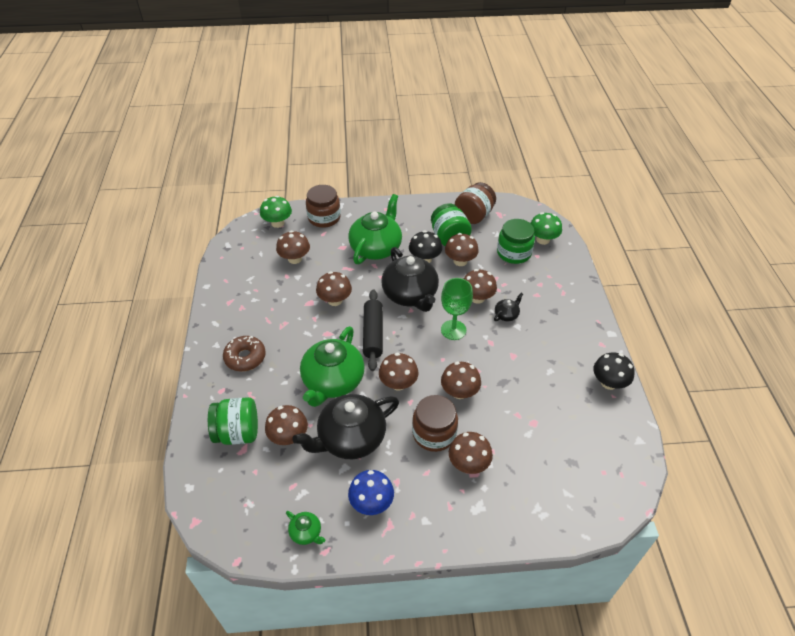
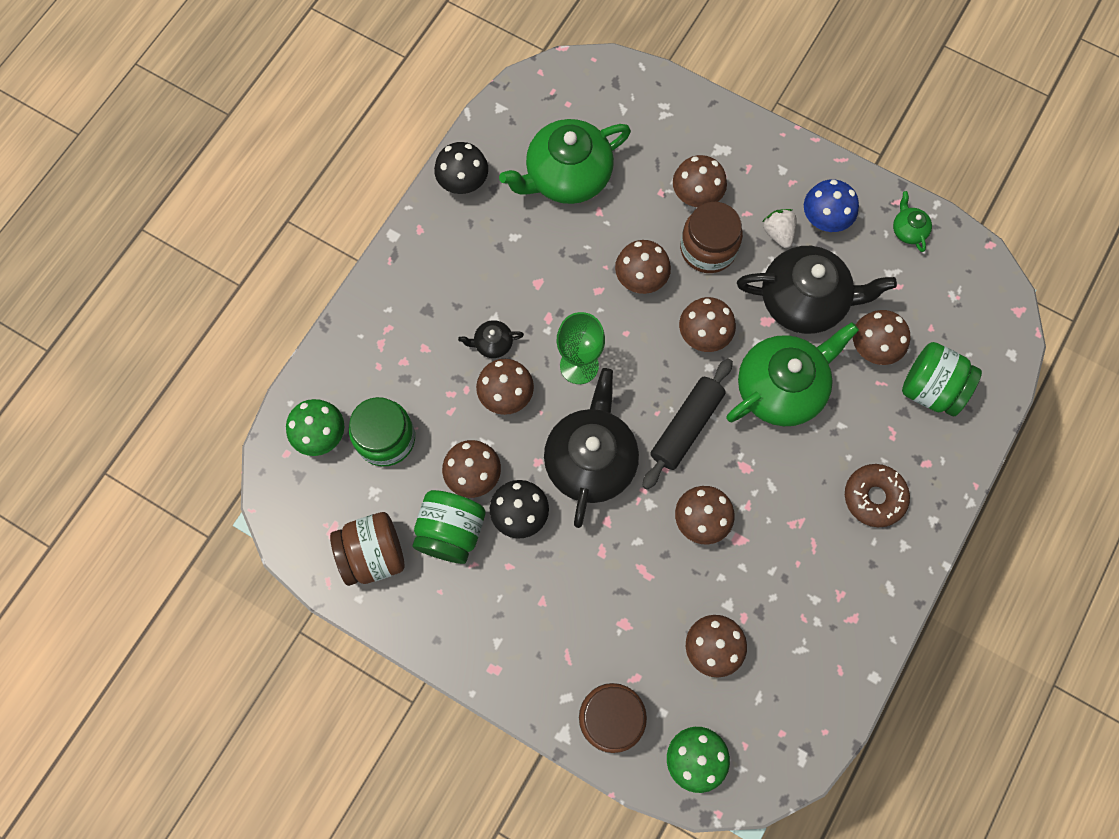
camera: 145 degrees left, 25 degrees up
(376, 248) = (574, 586): green teapot -> green teapot (567, 176)
(396, 472) = (778, 233): none -> white strawberry

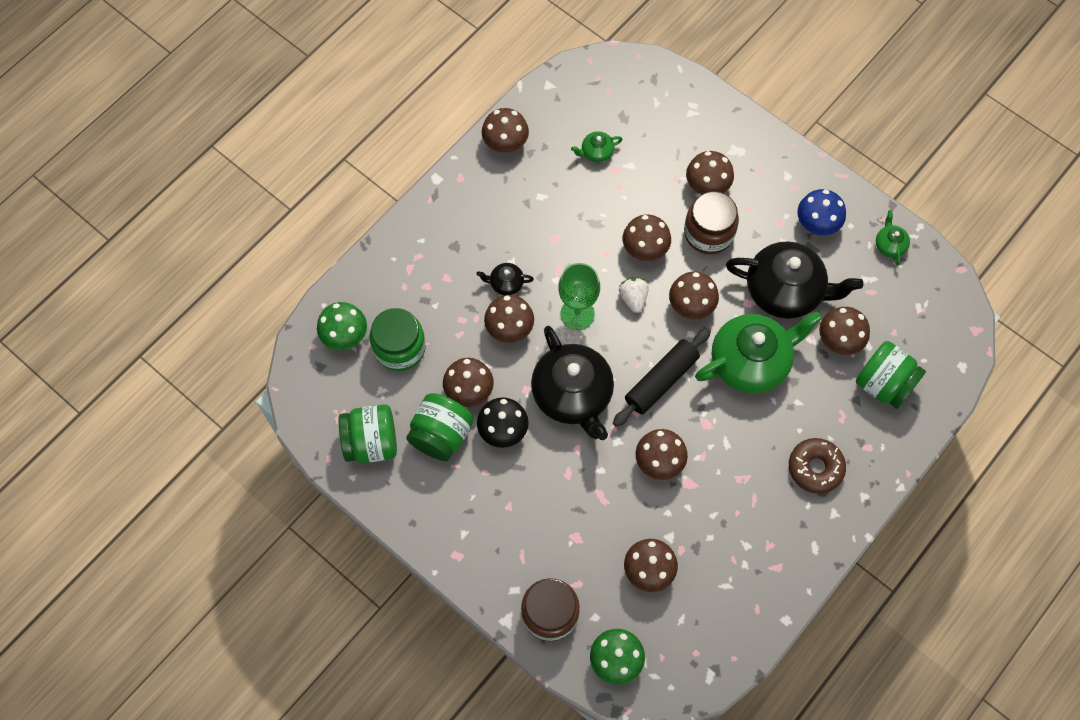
camera: 10 degrees right, 5 degrees down
(373, 554) = (371, 442): brown jar -> green jar
(463, 182) = (505, 143): black mushroom -> brown mushroom
(567, 176) = (596, 152): green teapot -> green teapot, size x0.43
(591, 460) = (573, 395): black teapot -> black teapot turned 135 degrees clockwise
(778, 233) = (773, 229): white strawberry -> white strawberry (633, 298)

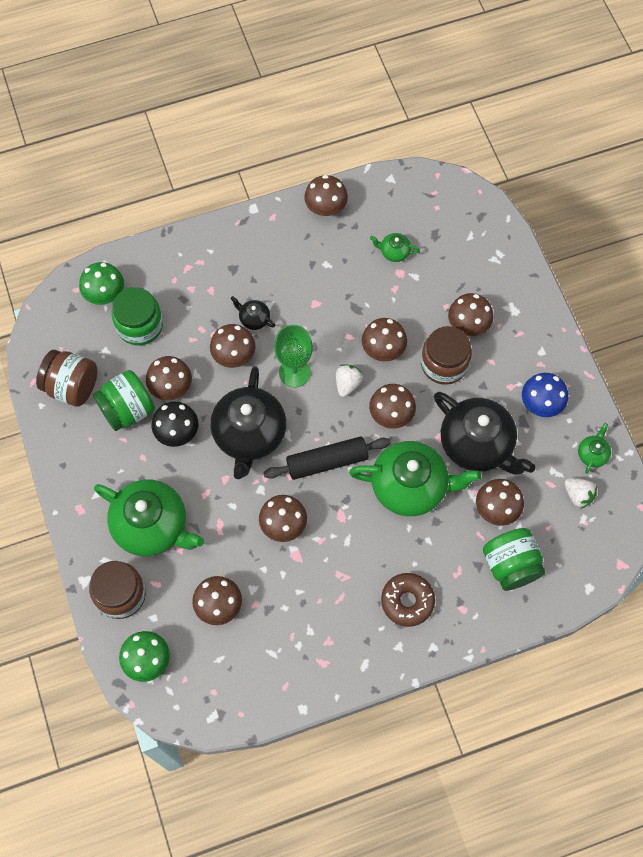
camera: 30 degrees right, 0 degrees up
(371, 442) = (72, 387): green jar -> brown jar
(537, 532) = (152, 526): none -> green teapot
(900, 289) = (578, 495): none -> white strawberry

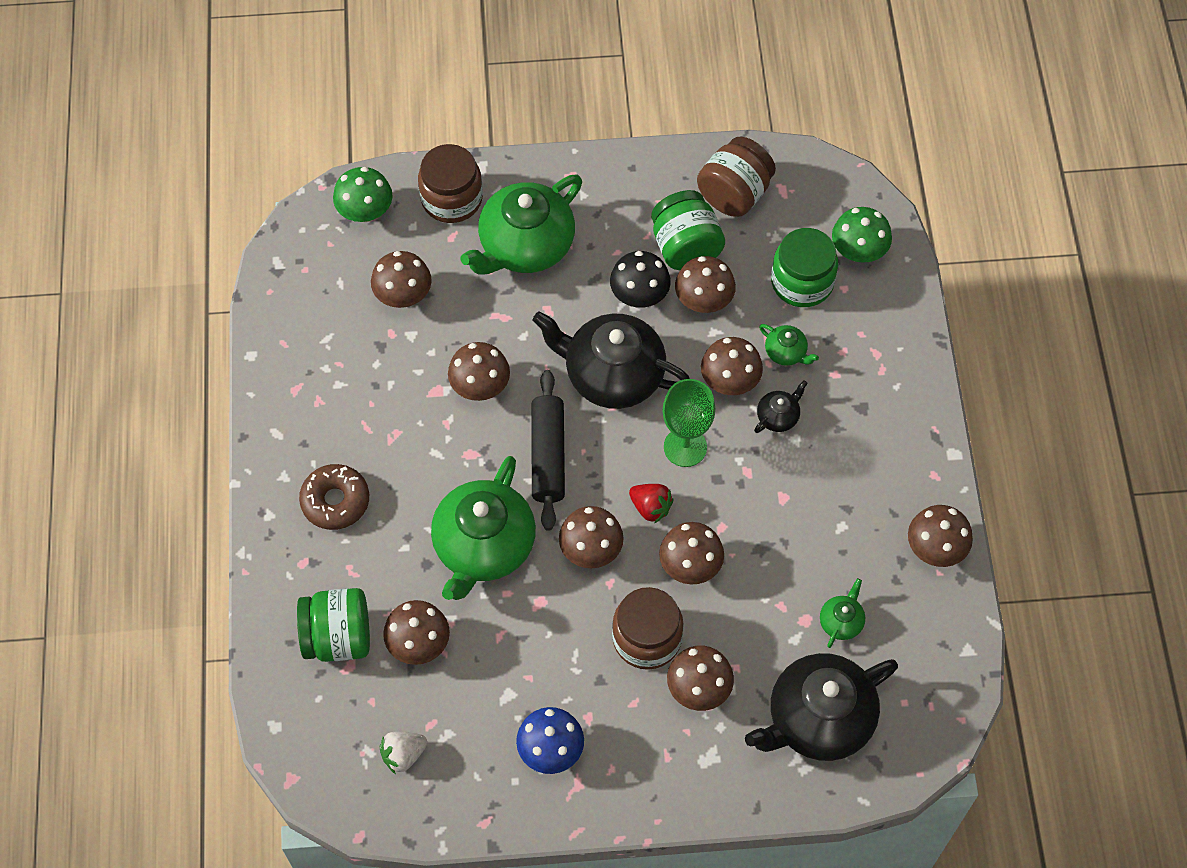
camera: 105 degrees right, 5 degrees down
(347, 384) = (650, 507): white strawberry -> red strawberry
(477, 444) = (516, 646): black teapot -> black teapot (818, 719)
(592, 454) = (456, 795): green teapot -> green teapot (786, 352)

